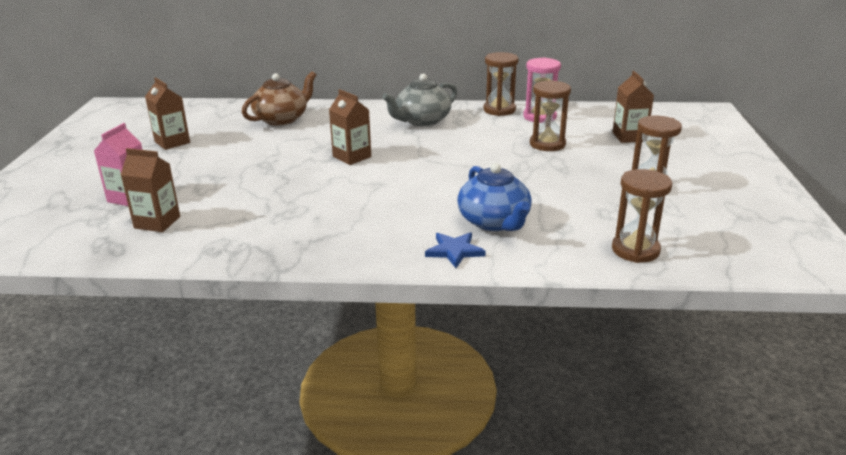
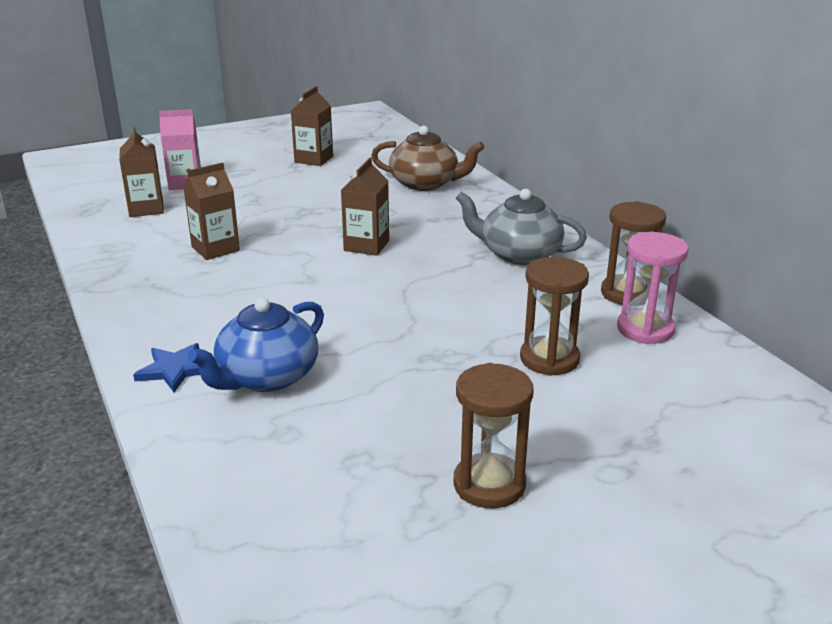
camera: 60 degrees right, 0 degrees up
(629, 137) = (670, 426): brown carton -> brown carton (215, 249)
(635, 250) = (257, 510): brown hourglass -> none

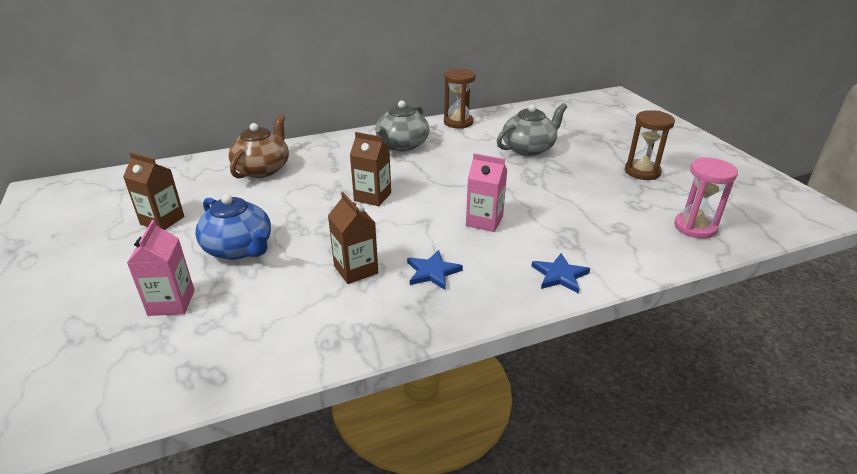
camera: 85 degrees left, 5 degrees up
(146, 209) = (234, 326): brown carton -> none
(201, 288) = (432, 272): none -> blue star
(266, 377) = (562, 236): blue teapot -> blue teapot (239, 248)
(307, 318) = (484, 221): none -> pink carton
(549, 359) = (529, 148): brown hourglass -> grey teapot
(645, 329) = (497, 123): pink hourglass -> pink hourglass (695, 227)

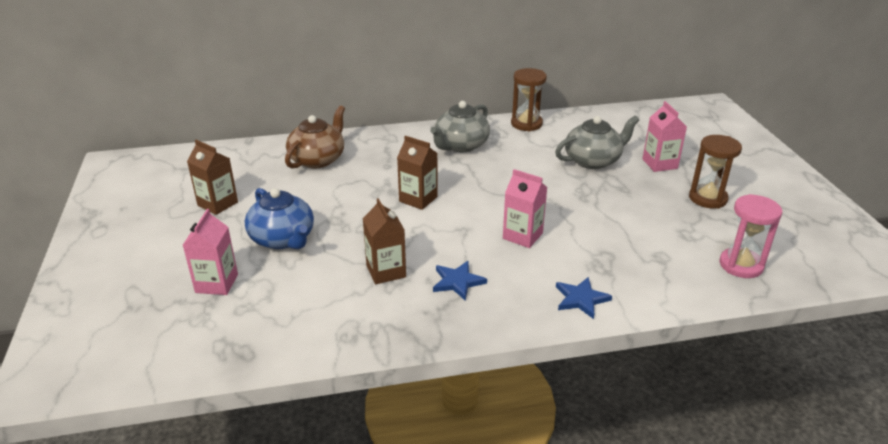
camera: 10 degrees right, 0 degrees up
(589, 146) = (659, 164): none -> pink carton

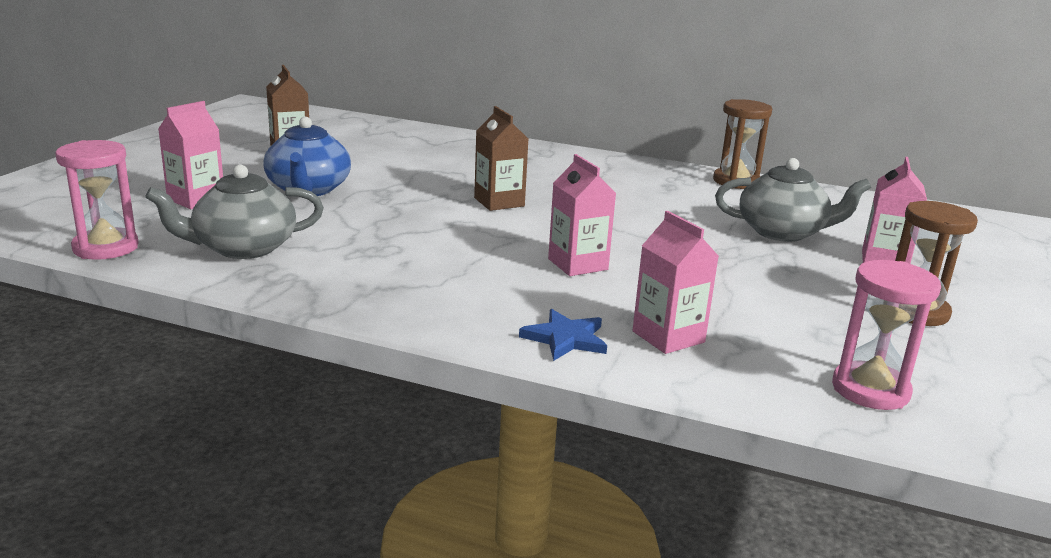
camera: 30 degrees right, 10 degrees down
(218, 360) = (106, 248): none -> pink hourglass
(318, 159) = (439, 148): brown teapot -> none
(386, 271) = (370, 242): brown carton -> none
(457, 282) = (435, 274): blue star -> none
(460, 145) = (620, 177): grey teapot -> grey teapot (243, 248)
(625, 272) = (668, 337): none -> pink carton

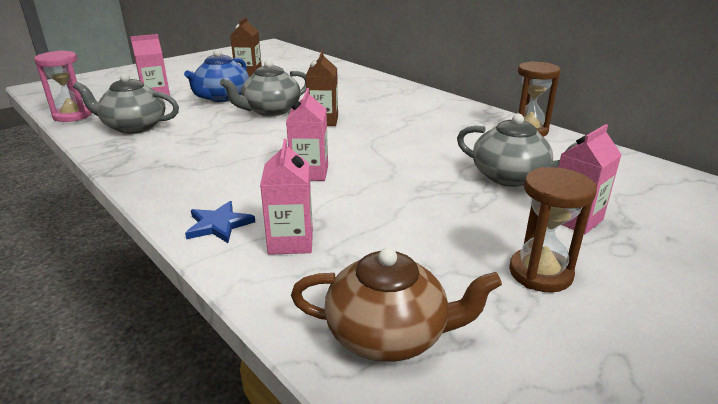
camera: 30 degrees right, 5 degrees up
(409, 198) = (270, 110): none -> grey teapot
(870, 390) = (389, 334): pink hourglass -> brown teapot

